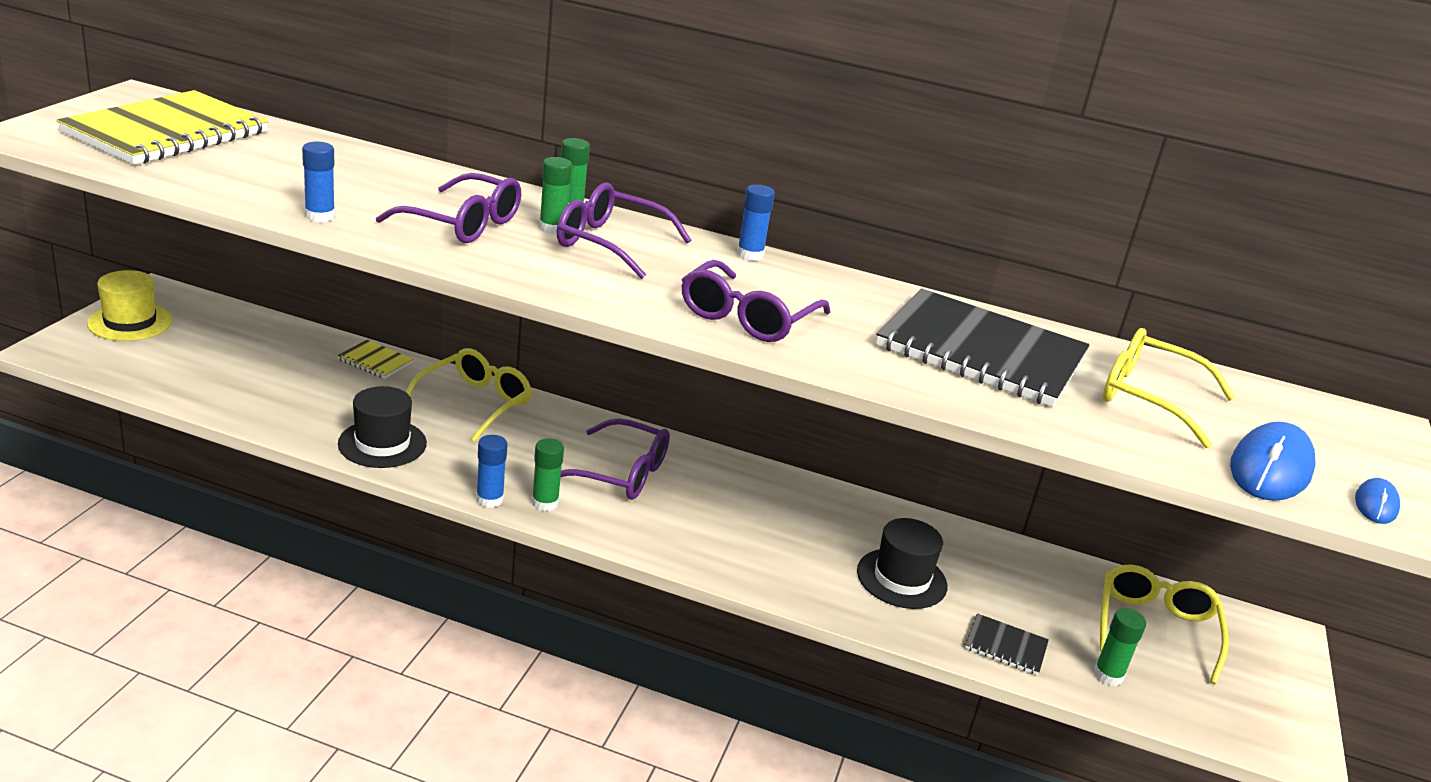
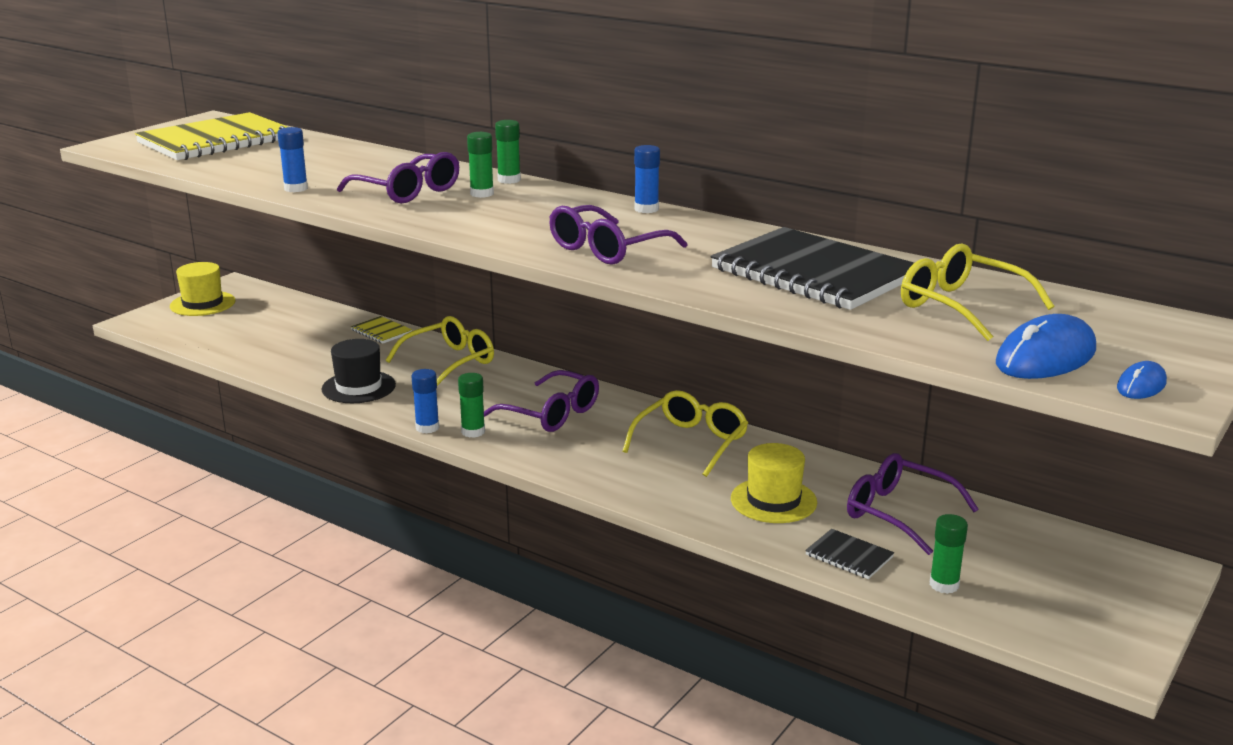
camera: 20 degrees right, 5 degrees down
(609, 243) = (524, 203): purple glasses -> purple glasses (897, 513)
(901, 579) = (773, 500): black hat -> yellow hat
(1155, 628) = (1019, 553): yellow glasses -> yellow glasses (691, 442)

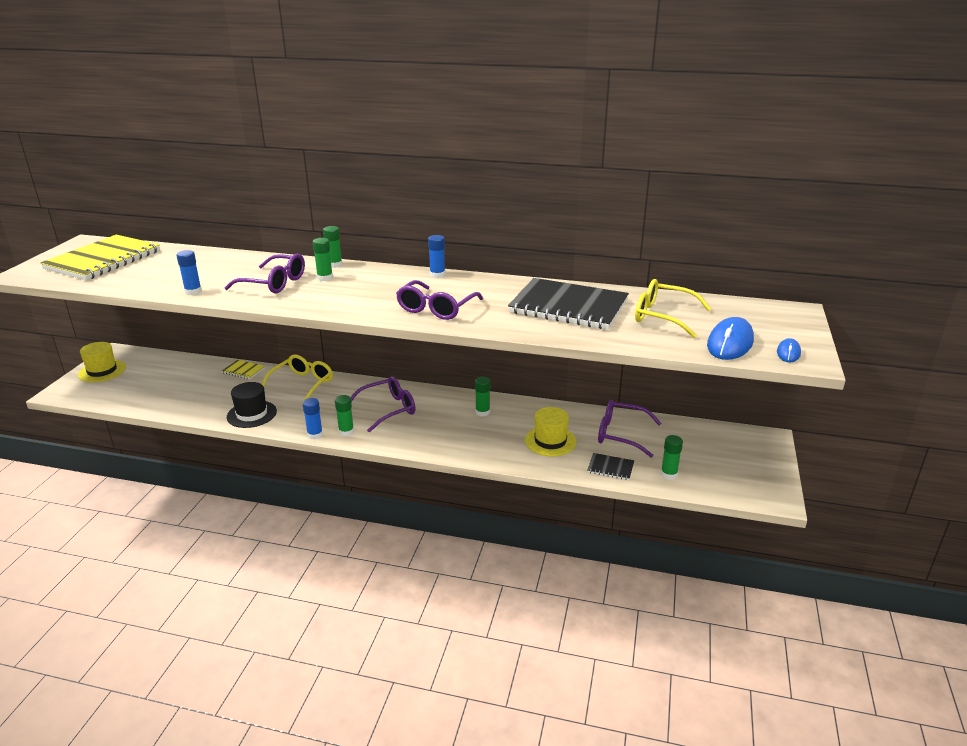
camera: 20 degrees left, 5 degrees up
(551, 414) = (388, 409): purple glasses -> purple glasses turned 45 degrees counterclockwise
(691, 442) = (482, 412): yellow glasses -> green glue stick

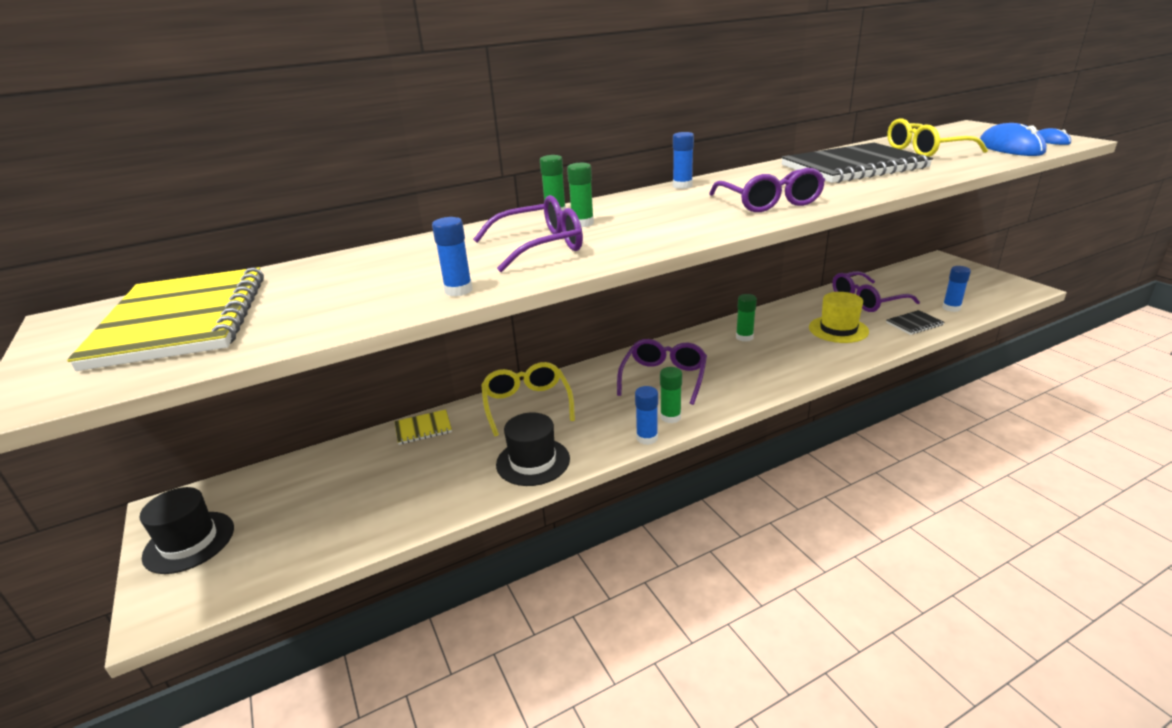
camera: 40 degrees left, 0 degrees up
(102, 371) = (189, 542): yellow hat -> black hat
(669, 474) = (951, 308): green glue stick -> blue glue stick

